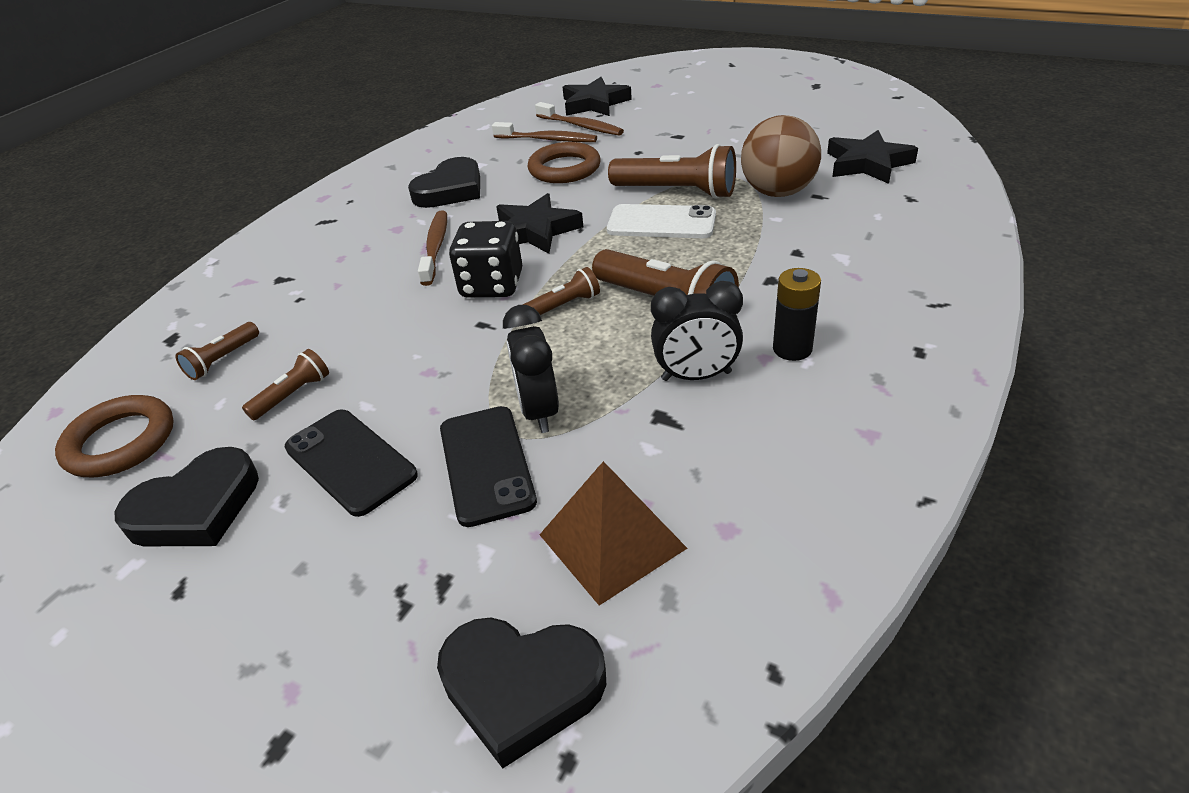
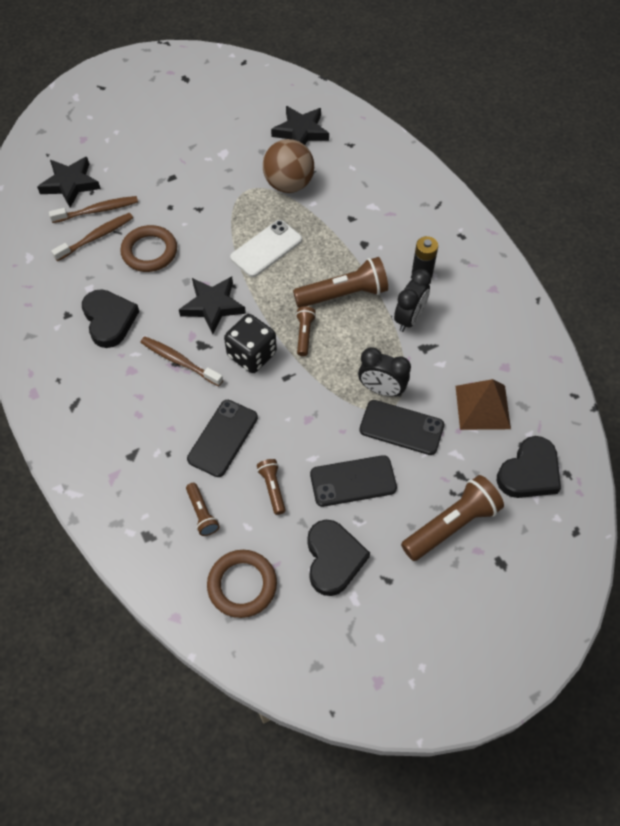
camera: 60 degrees left, 20 degrees up
(347, 323) = (223, 438): none -> black phone
(676, 191) = (240, 221): brown flashlight -> brown flashlight (451, 525)

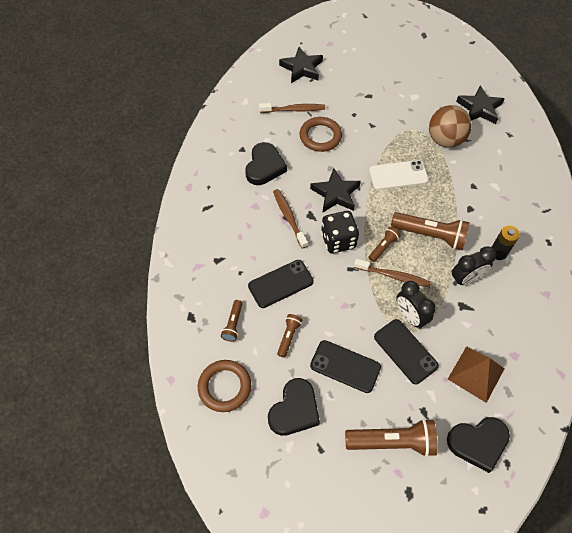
camera: 35 degrees right, 0 degrees up
(97, 210) = (306, 93): brown toothbrush -> brown toothbrush (393, 276)

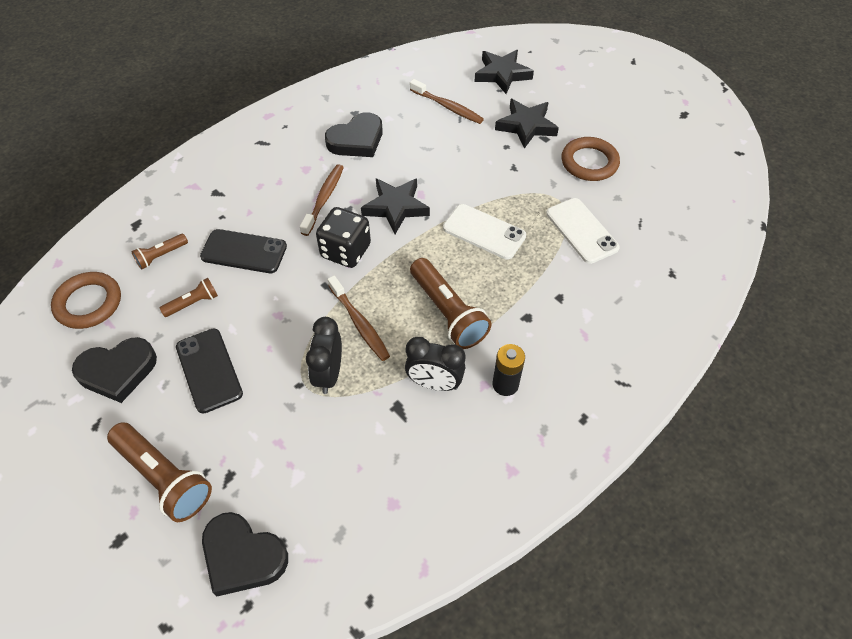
camera: 40 degrees right, 5 degrees down
(320, 136) = (445, 146): brown ring -> brown ring (589, 162)
(383, 247) = (383, 289): brown flashlight -> none
(405, 351) = (282, 403): black phone -> none
(445, 140) = (581, 231): brown ball -> white phone
(476, 374) = (327, 486): brown pyramid -> none
(479, 108) = (665, 224): black star -> black star (526, 126)

